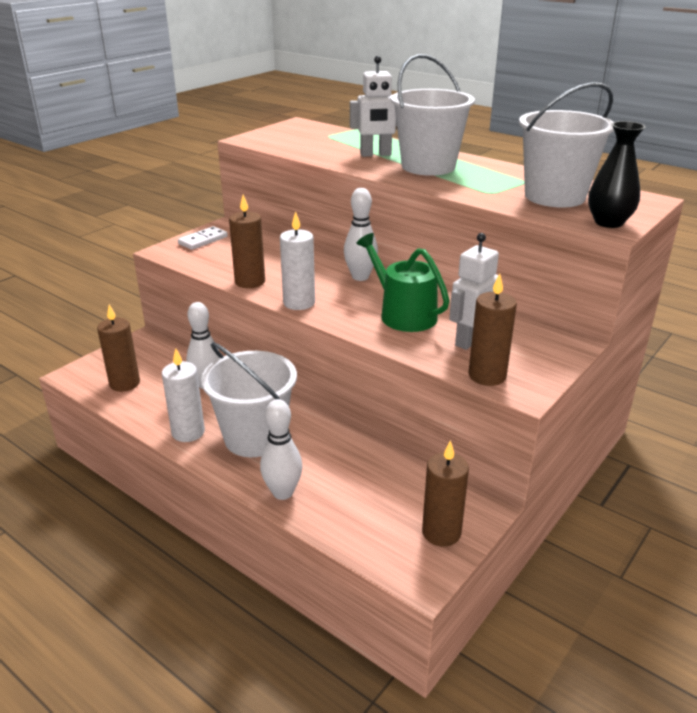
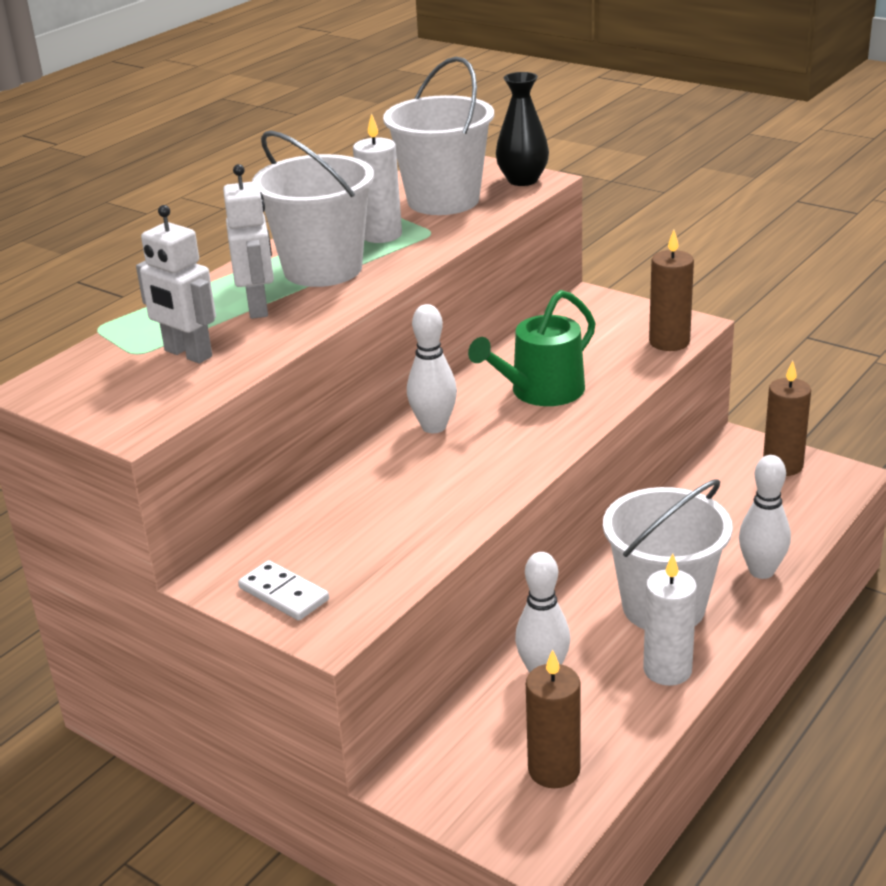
camera: 90 degrees left, 0 degrees up
(250, 282) = (456, 519): brown candle -> none
(299, 303) = (521, 469): white candle -> white candle (381, 235)
(470, 340) = (596, 350): white robot -> white robot (187, 354)

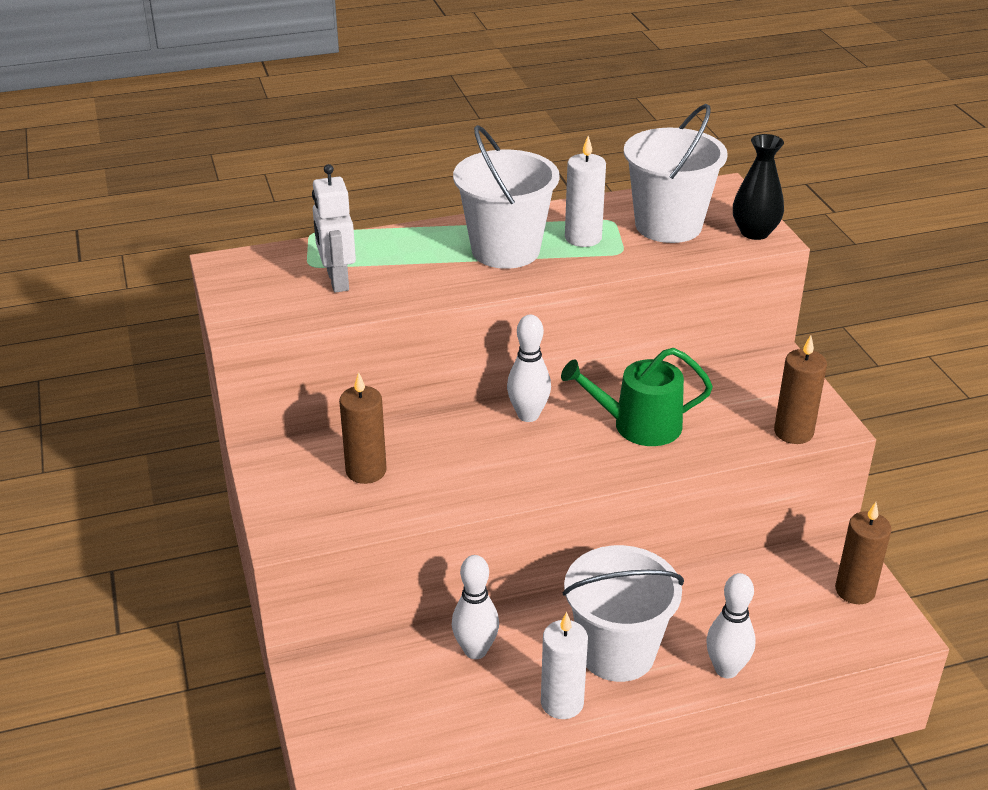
camera: 35 degrees right, 5 degrees up
(258, 307) = (425, 263): white robot -> none
(284, 594) = (289, 492): white domino -> none
(554, 770) = (403, 725): brown candle -> brown candle (366, 471)

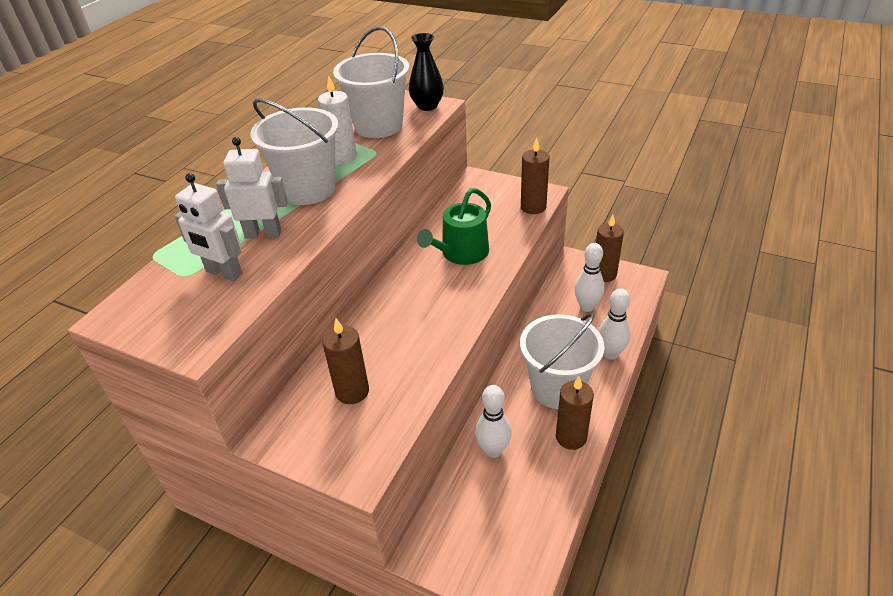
camera: 45 degrees left, 5 degrees up
(411, 267) = (263, 234): none -> white robot
(528, 415) = (397, 289): white bowling pin -> white bowling pin (587, 307)
(562, 703) = (571, 437): white candle -> brown candle

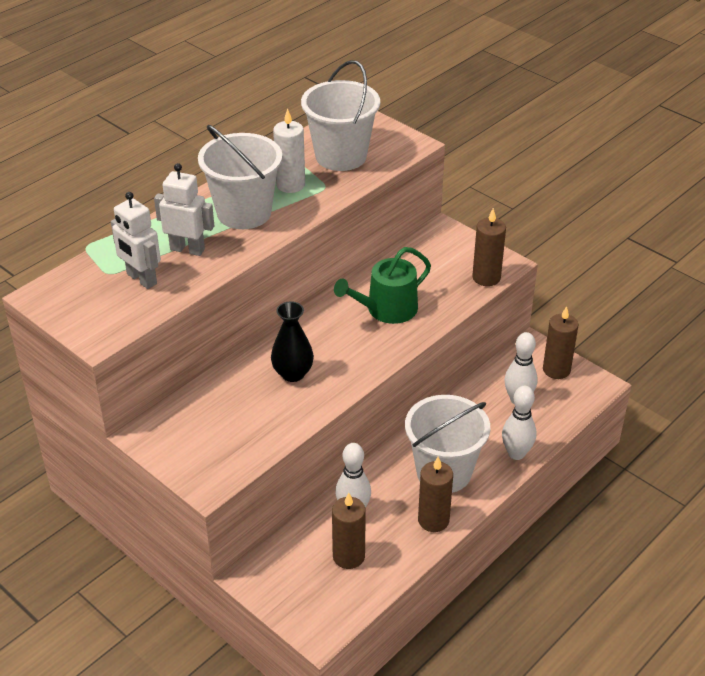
camera: 15 degrees right, 0 degrees up
(352, 391) = (227, 415): brown candle -> brown candle (348, 556)
(427, 106) = (401, 143): black vase -> black vase (293, 373)

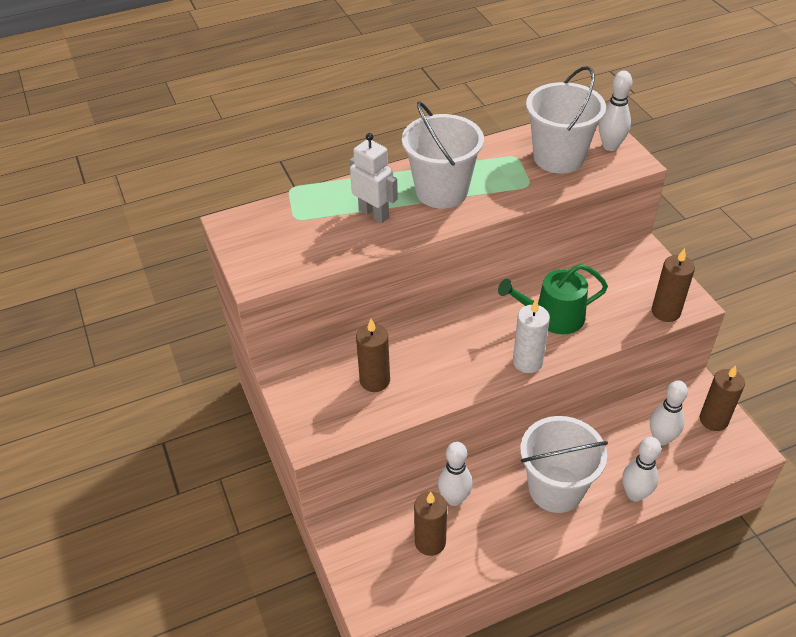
camera: 25 degrees right, 5 degrees up
(141, 279) = (320, 231): white robot -> none
(290, 185) = (497, 174): white candle -> white candle (527, 362)
(293, 373) = (437, 355): black vase -> none
(384, 135) = (610, 146): none -> white bowling pin
(433, 520) = (524, 534): brown candle -> brown candle (375, 380)

